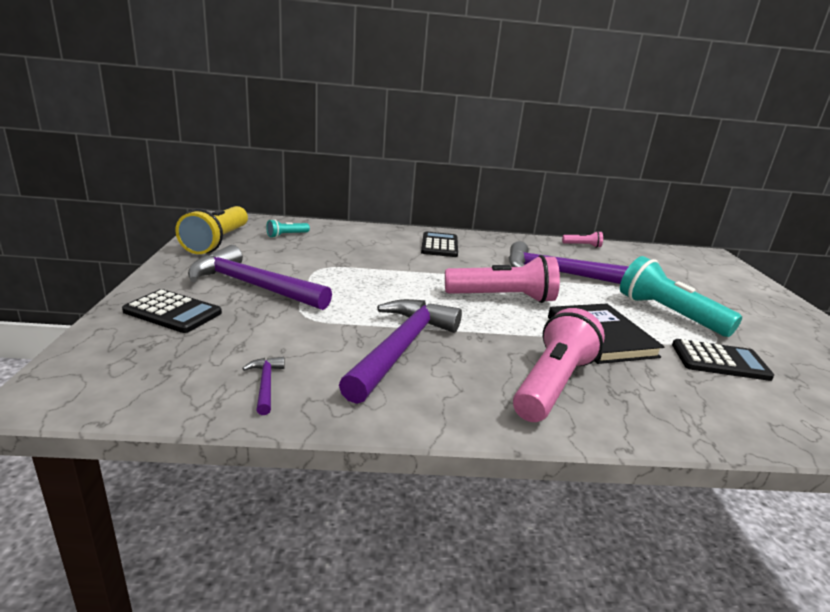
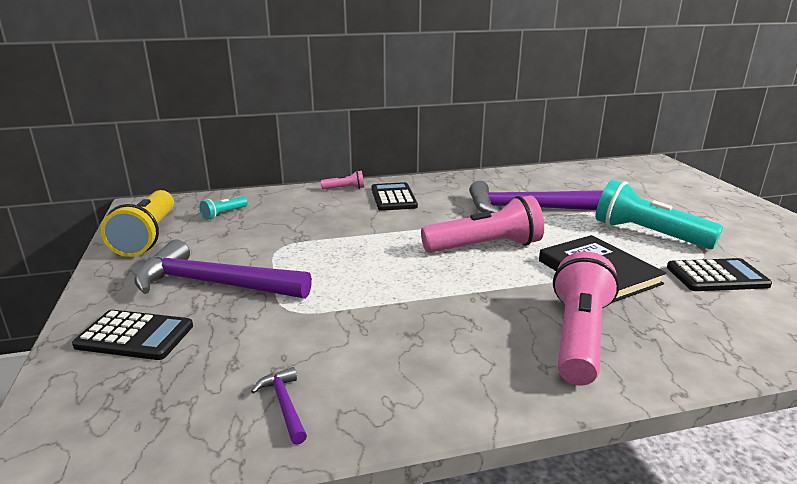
camera: 10 degrees left, 0 degrees up
(401, 348) = (410, 327): purple hammer -> none
(582, 245) = (534, 173): pink flashlight -> pink flashlight (345, 189)

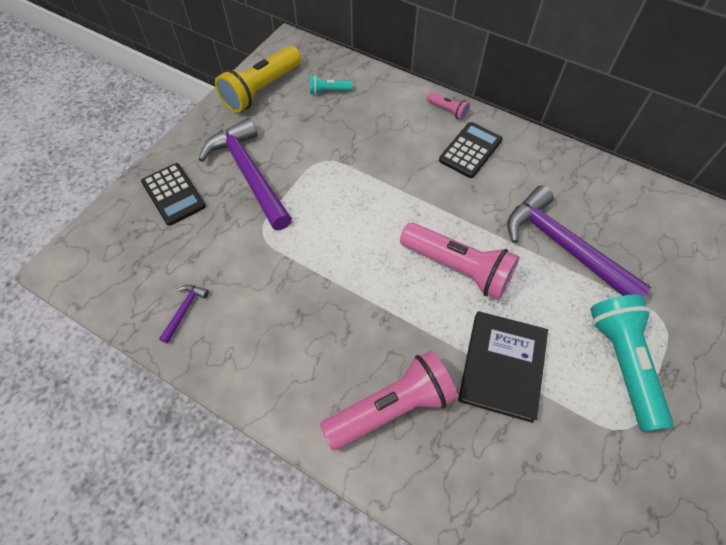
camera: 45 degrees right, 35 degrees up
(717, 276) = (594, 456): black calculator -> none

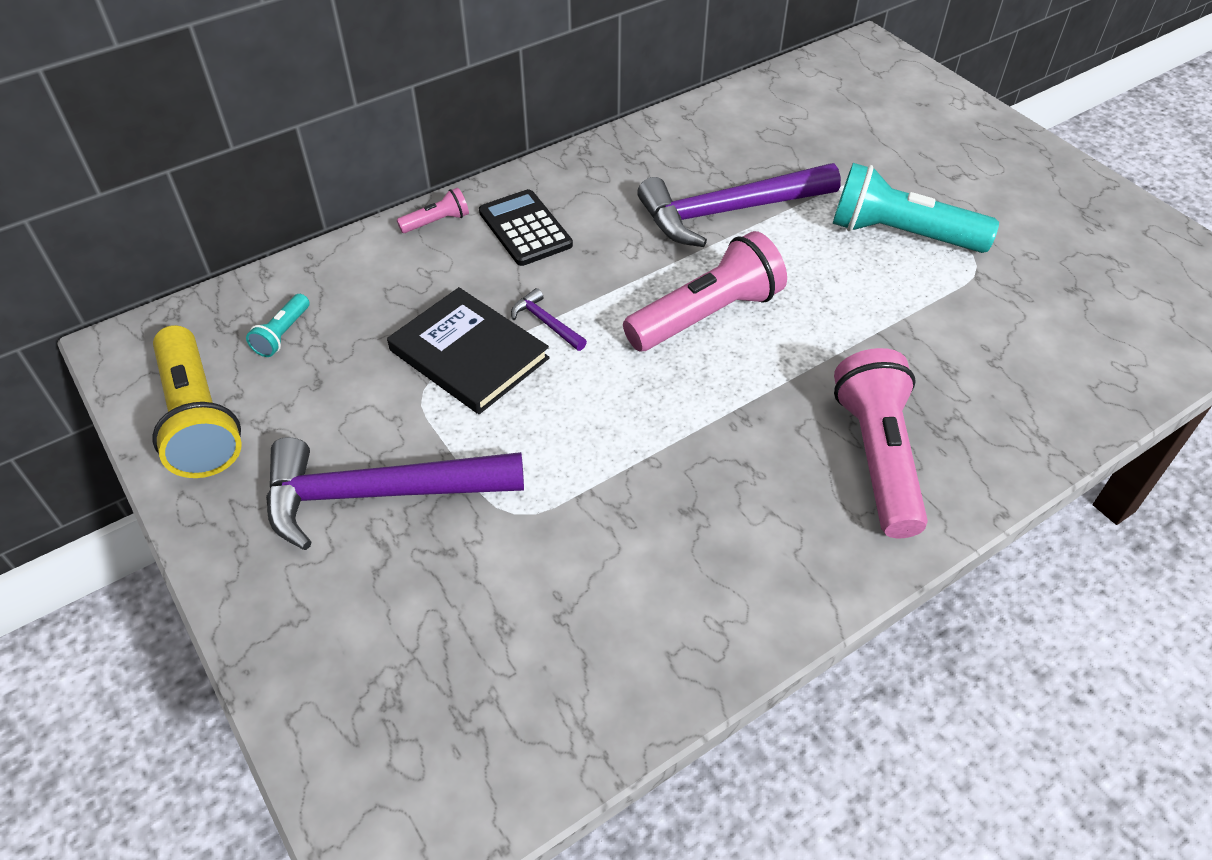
camera: 65 degrees left, 10 degrees down
(173, 194) = (342, 621): black calculator -> none
(184, 310) = (603, 667): purple hammer -> purple hammer (546, 323)
(502, 366) = (864, 331): black book -> black book (469, 354)

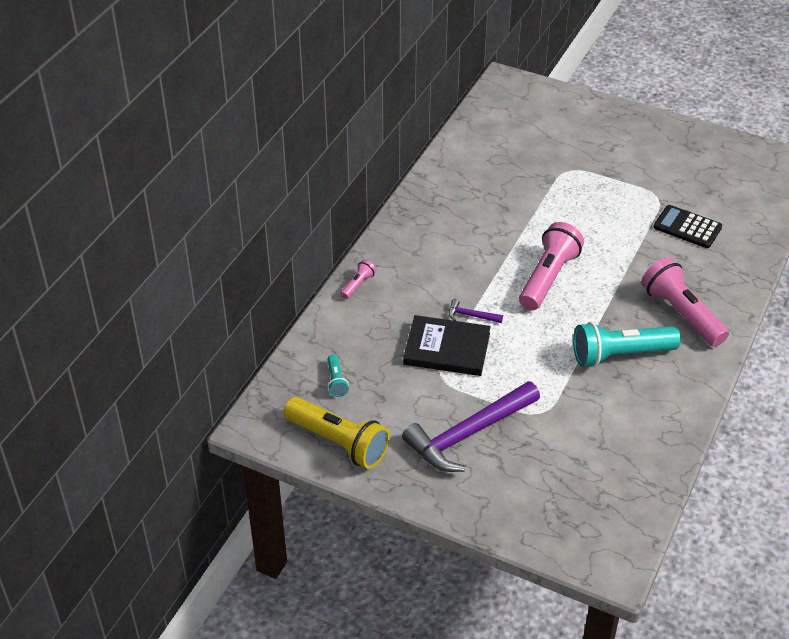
camera: 30 degrees left, 5 degrees down
(525, 229) = (411, 269): black calculator -> black calculator (687, 227)
(729, 211) = (512, 215): purple hammer -> none
(900, 234) = (609, 194): turquoise flashlight -> turquoise flashlight (620, 355)

